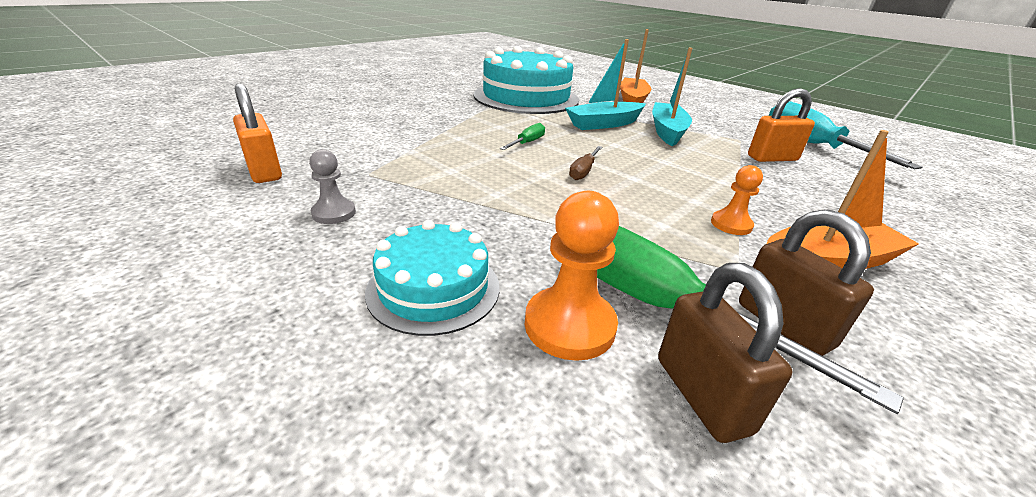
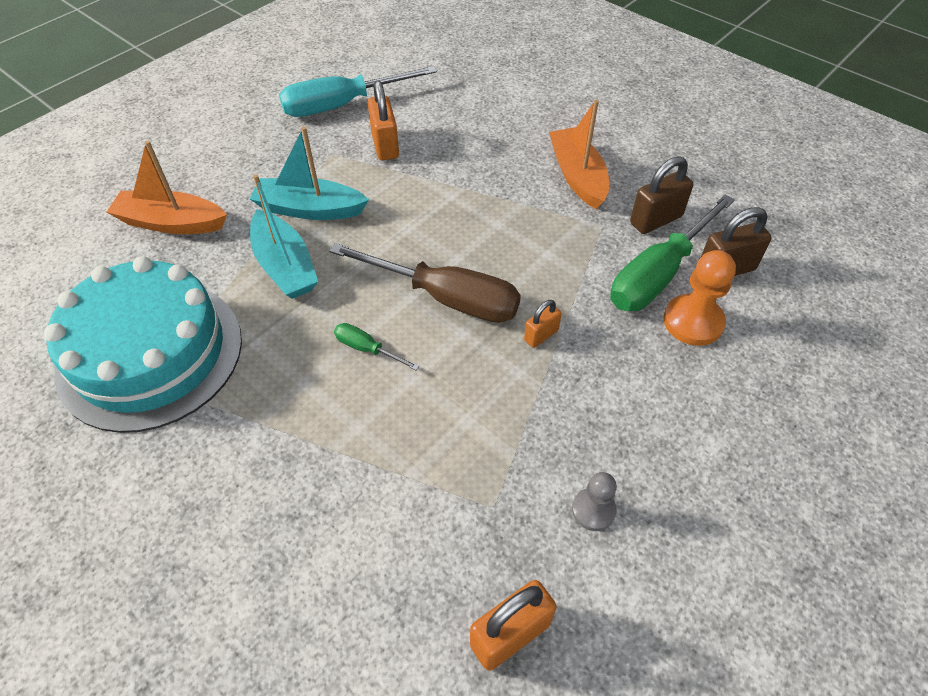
camera: 90 degrees left, 20 degrees up
(433, 288) = (682, 402): turquoise cake -> none
(541, 209) = (541, 335): none -> orange padlock
(584, 171) = (446, 298): brown screwdriver -> brown screwdriver, size x2.22
(731, 224) = (535, 211): orange pawn -> none

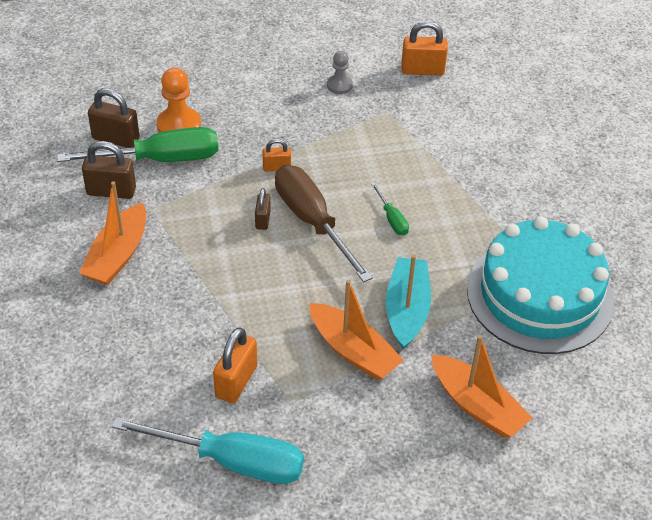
camera: 145 degrees left, 5 degrees down
(309, 209) = (353, 351): turquoise boat -> orange boat
(495, 272) = (263, 220): none -> brown padlock

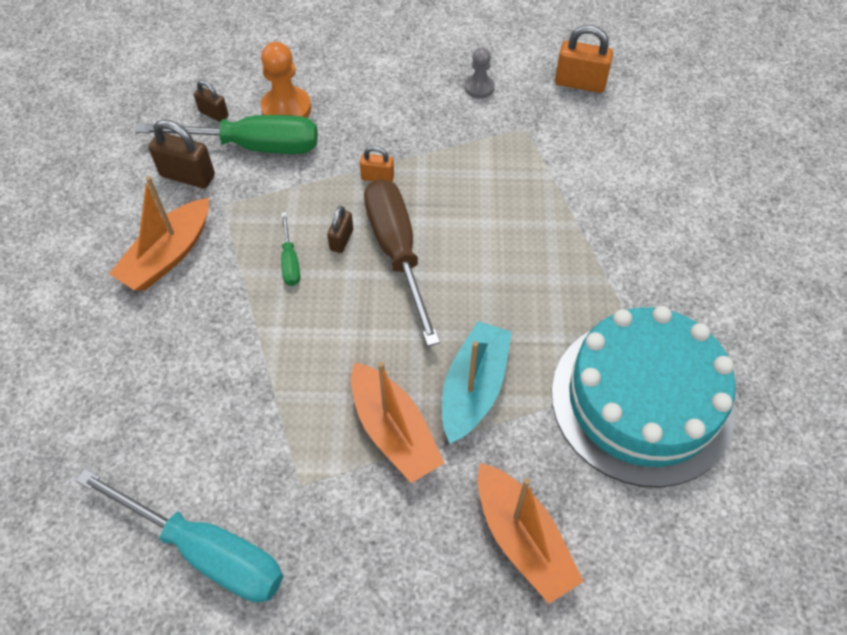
camera: 15 degrees right, 10 degrees up
(116, 139) = (213, 114): brown padlock -> brown padlock, size x0.59
(236, 381) = (245, 444): orange padlock -> none
(392, 219) = (490, 265): green screwdriver -> green screwdriver (290, 261)

